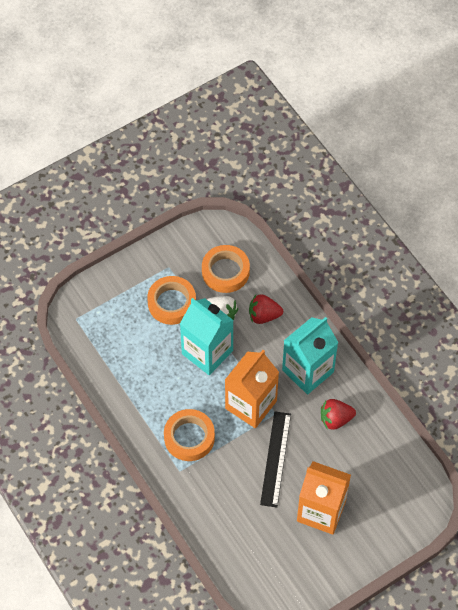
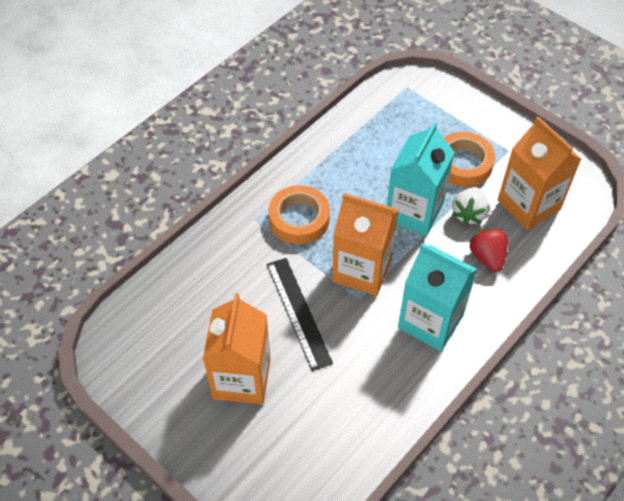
camera: 75 degrees right, 5 degrees down
(225, 271) = (528, 205): orange tape -> orange carton
(275, 459) = (298, 312): black ruler -> black ruler turned 75 degrees clockwise
(335, 419) = (374, 368): red strawberry -> none

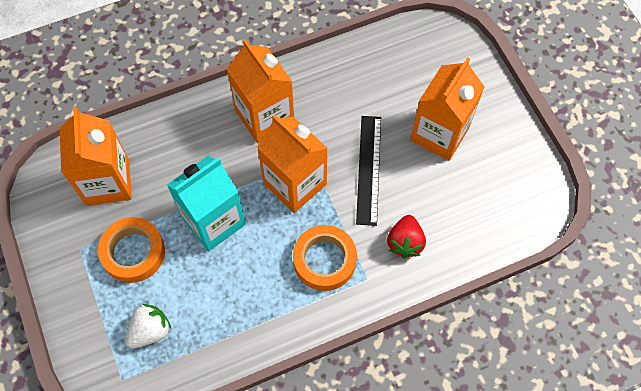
camera: 155 degrees left, 10 degrees up
(430, 321) = (264, 116): turquoise carton -> orange carton
(469, 214) = (166, 197): white strawberry -> white strawberry (150, 331)
(487, 257) = (180, 150): red strawberry -> red strawberry (405, 242)

